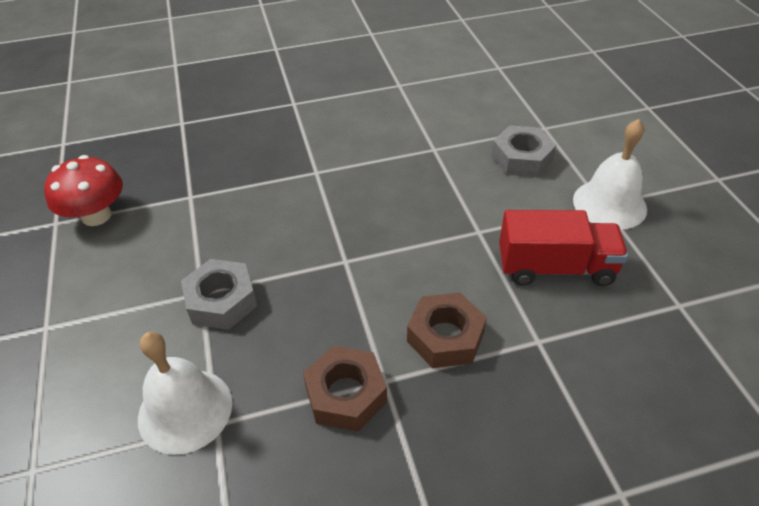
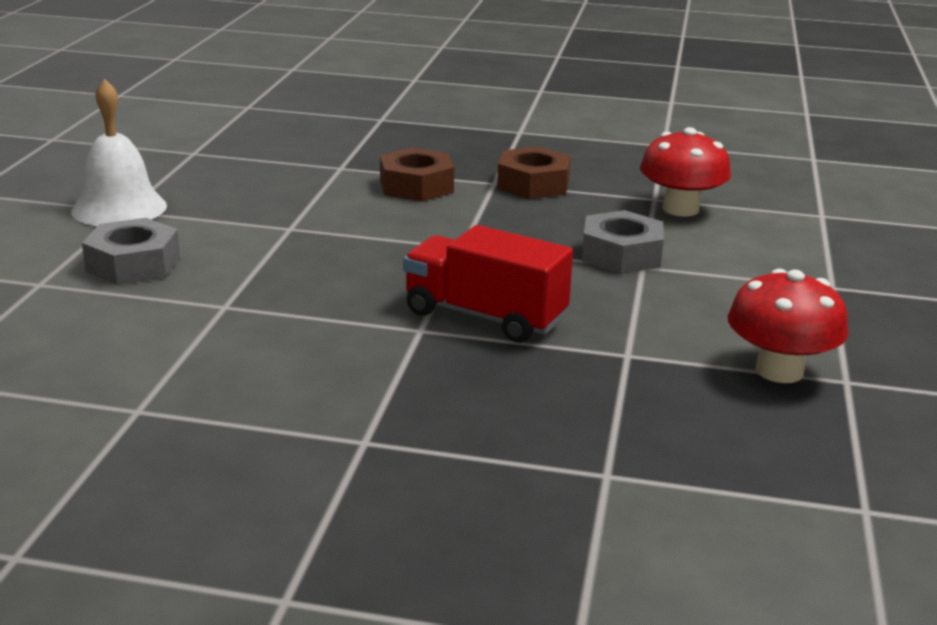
camera: 155 degrees left, 20 degrees down
(185, 410) = (680, 209): white bell -> red mushroom
(555, 267) = (256, 191): red truck -> red truck (485, 316)

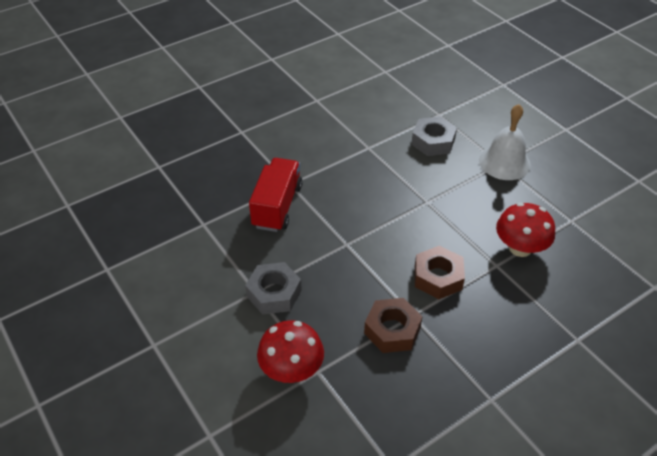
camera: 135 degrees right, 20 degrees up
(485, 316) = (277, 206): red truck -> red truck turned 60 degrees counterclockwise
(779, 371) = (137, 256): red mushroom -> red mushroom (520, 248)

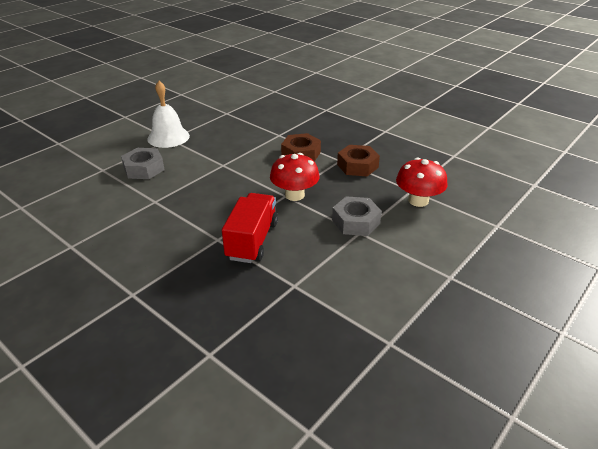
camera: 105 degrees left, 10 degrees down
(277, 206) = (252, 240): red truck -> red truck turned 105 degrees clockwise
(520, 248) = (259, 128): red mushroom -> red mushroom (294, 195)

